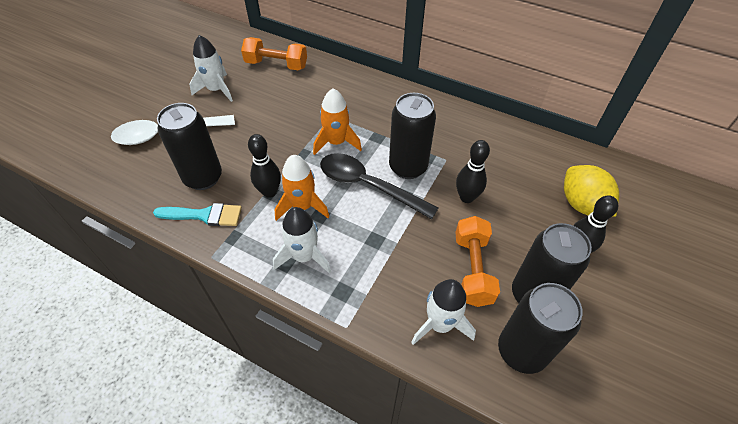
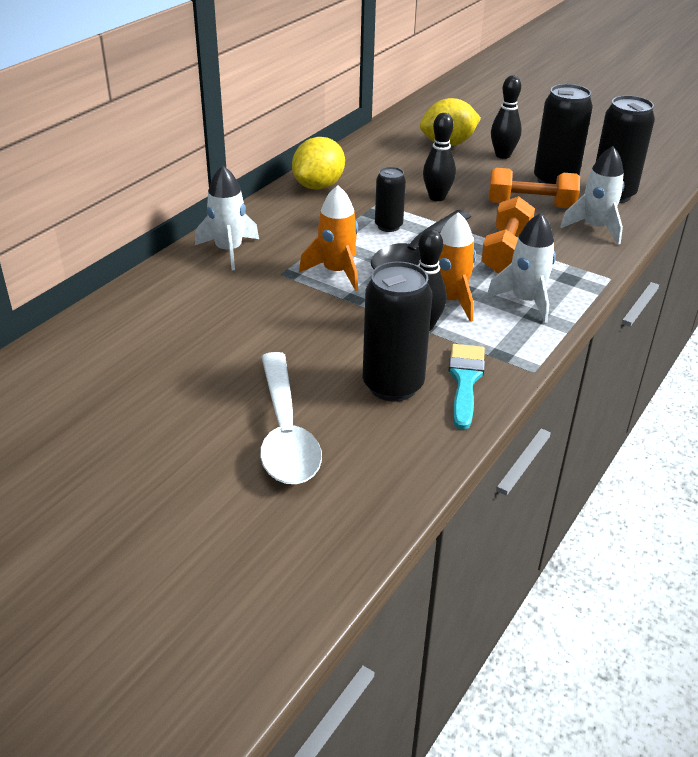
camera: 85 degrees left, 15 degrees down
(216, 90) = (183, 382): white rocket -> white rocket (229, 250)
(276, 65) = (137, 320): orange dumbbell -> orange dumbbell (505, 252)
(408, 167) = (388, 226): black can -> black can, size x0.58
(462, 123) = (318, 186): none -> yellow lemon

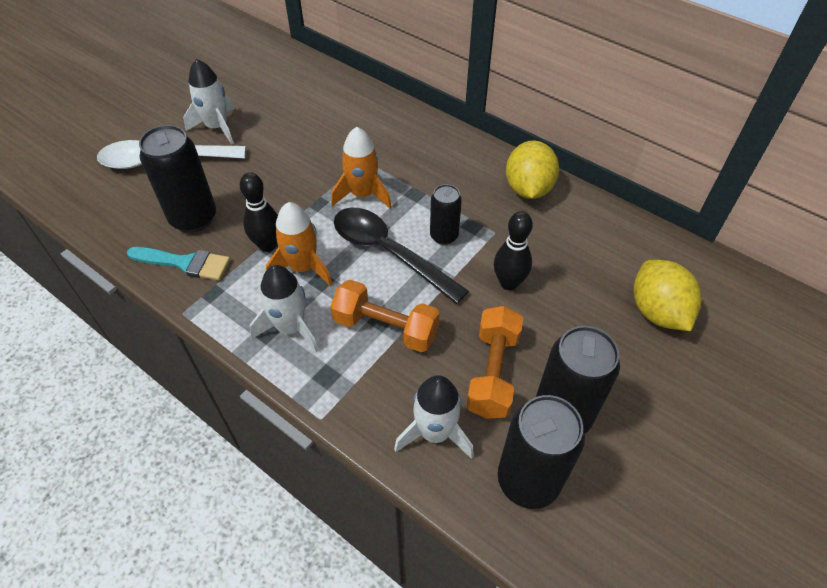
camera: 95 degrees right, 15 degrees up
(229, 250) = (404, 130): white rocket -> white rocket (217, 127)
(318, 186) = (528, 188): yellow lemon -> yellow lemon turned 60 degrees clockwise
(502, 155) = (633, 368): black bowling pin -> none

